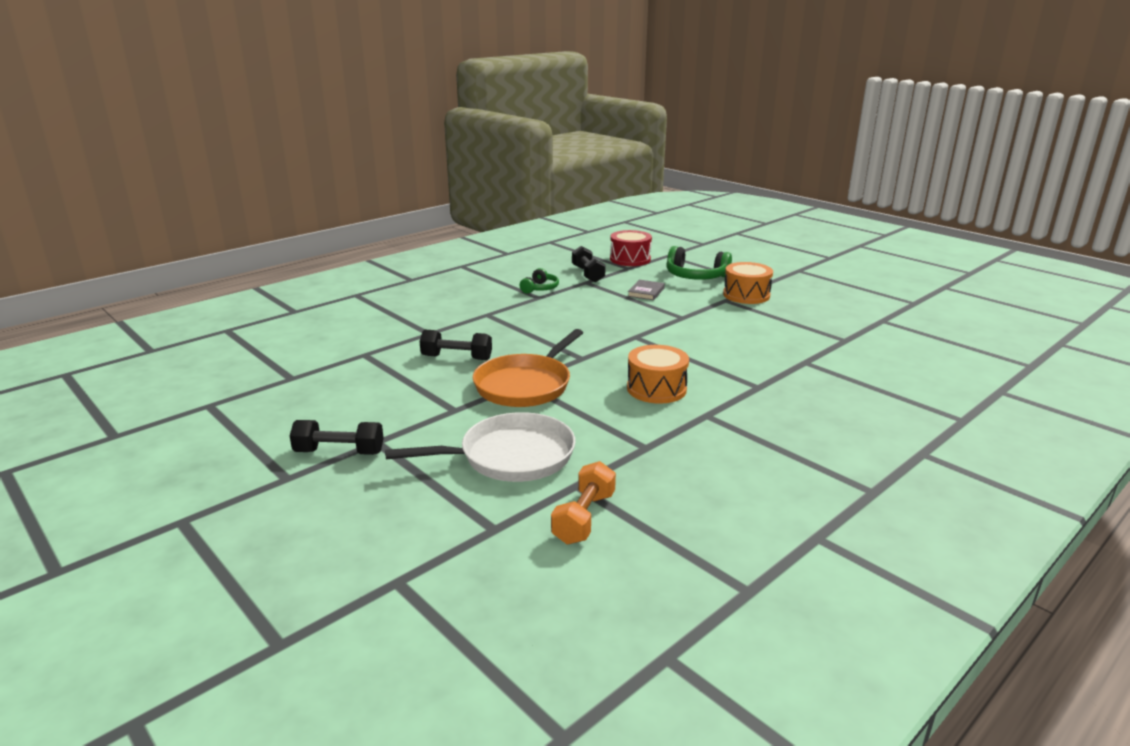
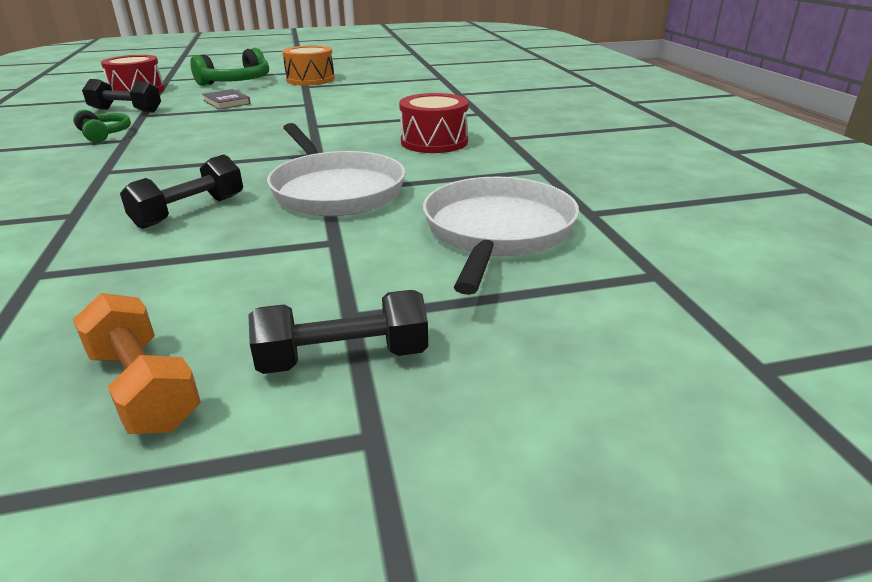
camera: 60 degrees left, 5 degrees up
(339, 452) = (343, 358): black dumbbell -> black dumbbell turned 45 degrees clockwise
(525, 385) = (335, 190): orange pan -> white pan
(584, 518) = (659, 223): orange dumbbell -> orange dumbbell (143, 388)
(656, 389) = (434, 142): orange drum -> red drum

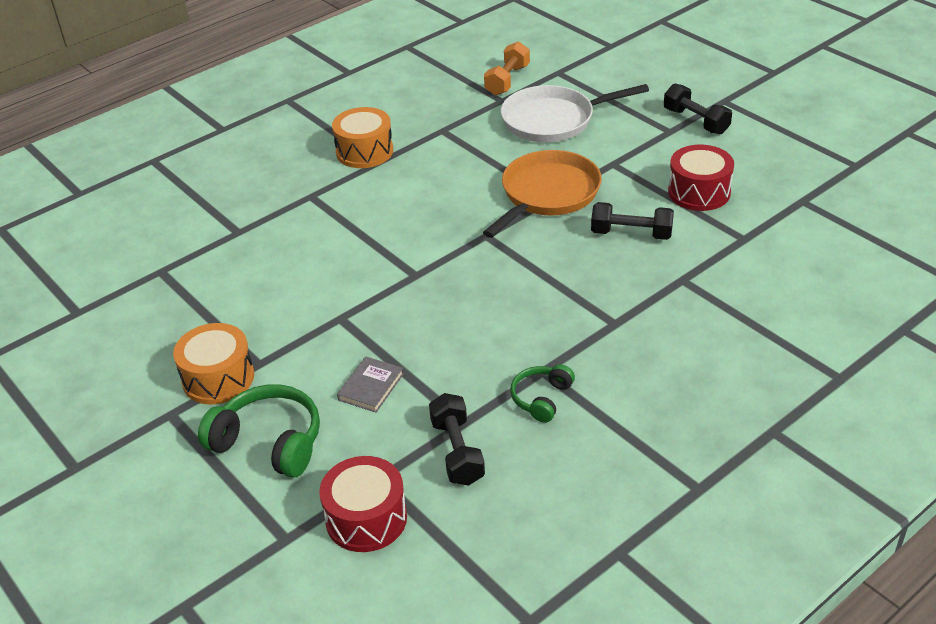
camera: 115 degrees left, 10 degrees up
(143, 388) = (759, 154): orange dumbbell -> orange dumbbell (507, 80)
(335, 190) = (547, 194): white pan -> orange pan
(434, 142) = (414, 191): red drum -> red drum (699, 192)
(534, 136) = (364, 151): none -> orange drum

